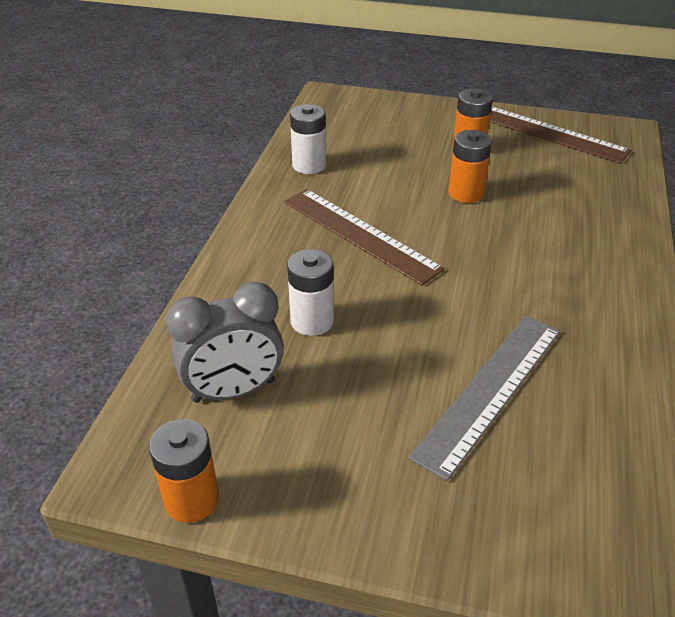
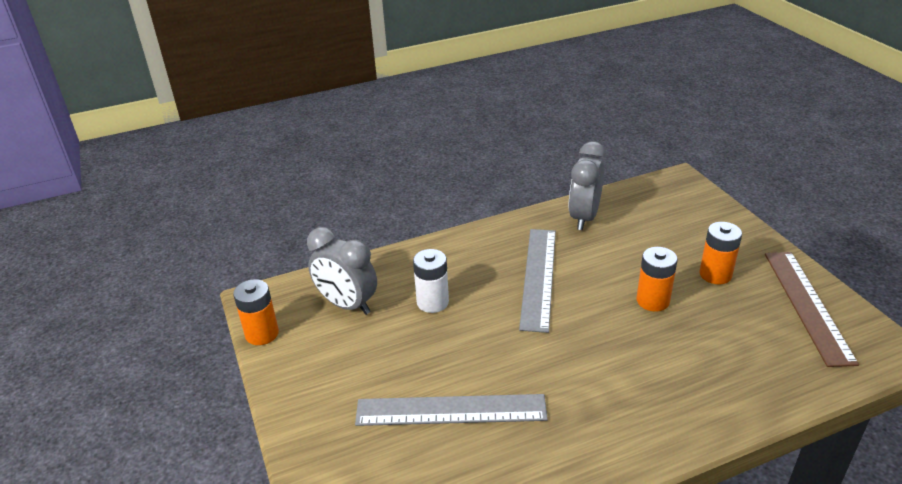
camera: 55 degrees right, 5 degrees down
(309, 165) = (584, 217): white battery -> grey clock
(360, 234) = (539, 277): brown ruler -> grey ruler

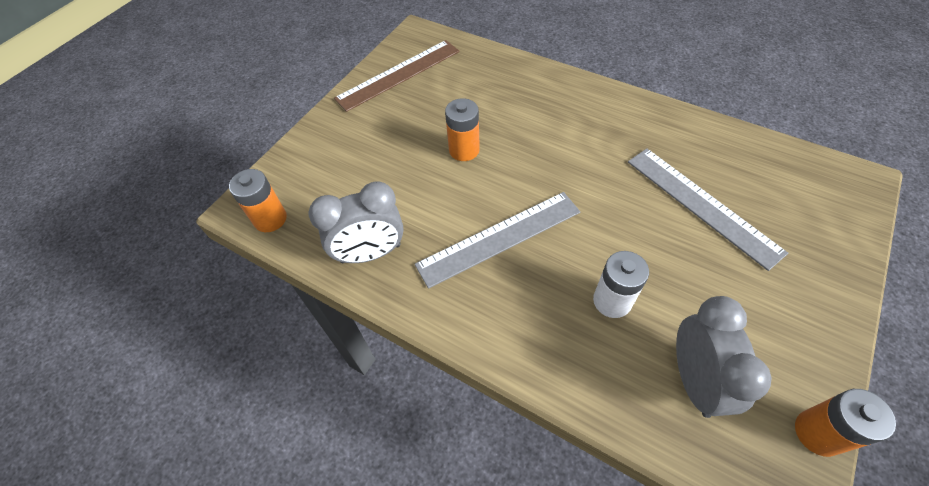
camera: 125 degrees left, 20 degrees up
(715, 274) = (397, 128): orange battery -> orange battery (270, 219)

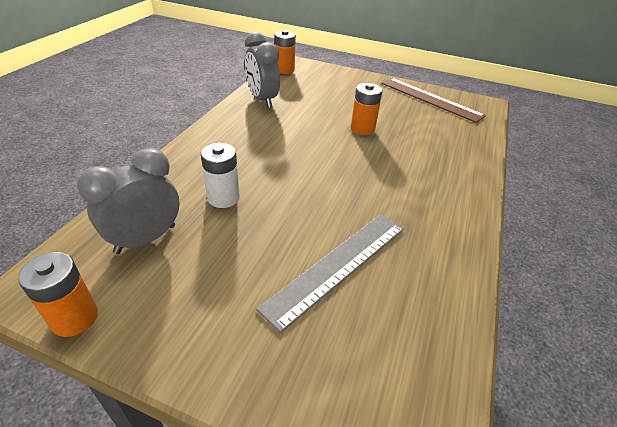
camera: 75 degrees right, 15 degrees down
(499, 238) = (280, 145): grey ruler -> none
(694, 380) = (145, 239): grey clock -> grey clock turned 150 degrees clockwise

